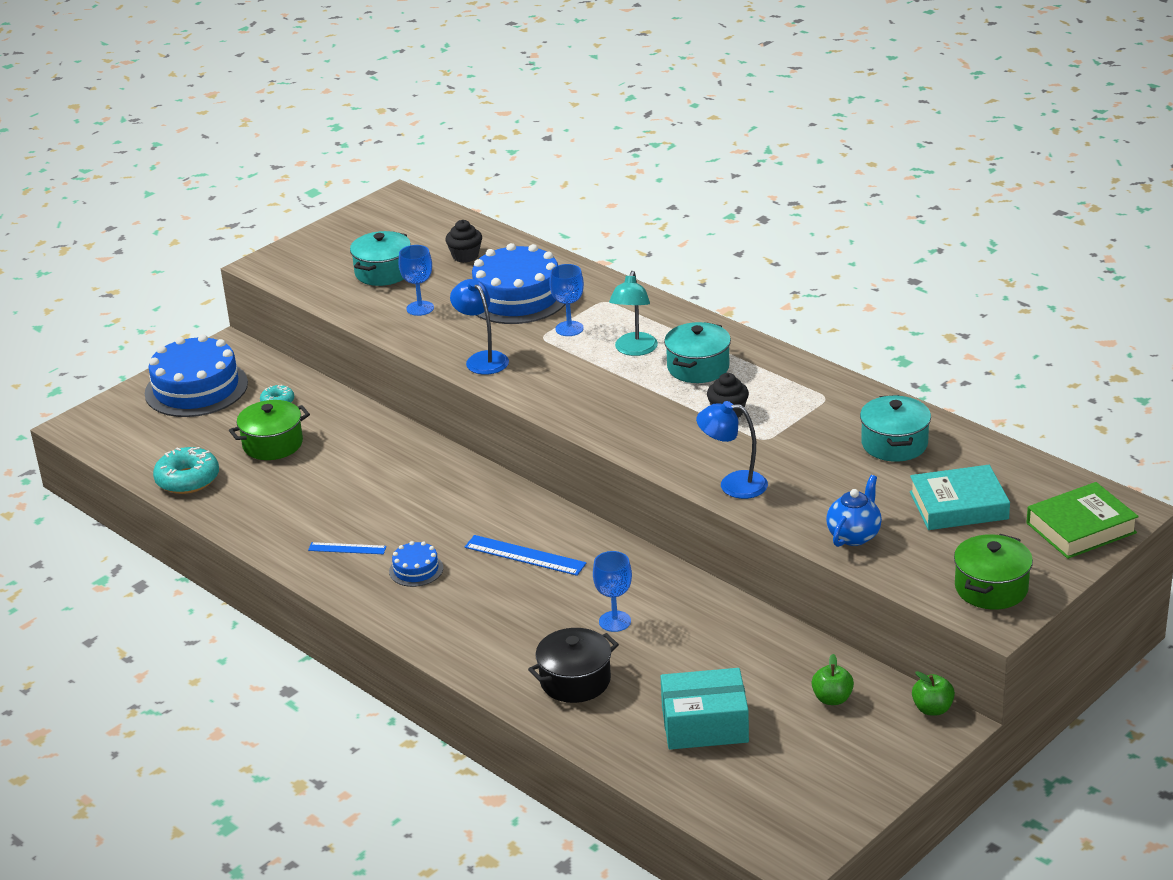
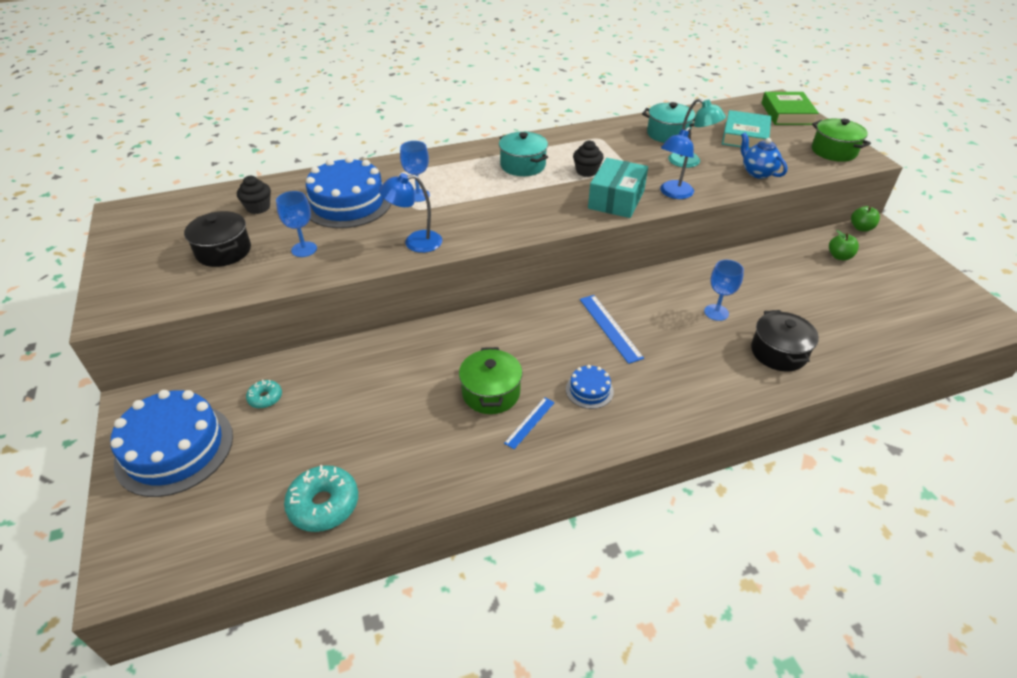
camera: 65 degrees left, 10 degrees up
(273, 444) = (328, 422): green pot -> green pot (491, 393)
(383, 272) = (223, 251): turquoise pot -> black pot
(525, 555) = (610, 328): blue ruler -> blue ruler turned 75 degrees counterclockwise
(634, 350) = (476, 180): turquoise lamp -> turquoise lamp (690, 162)
(704, 724) = (850, 312): turquoise box -> turquoise box (616, 200)

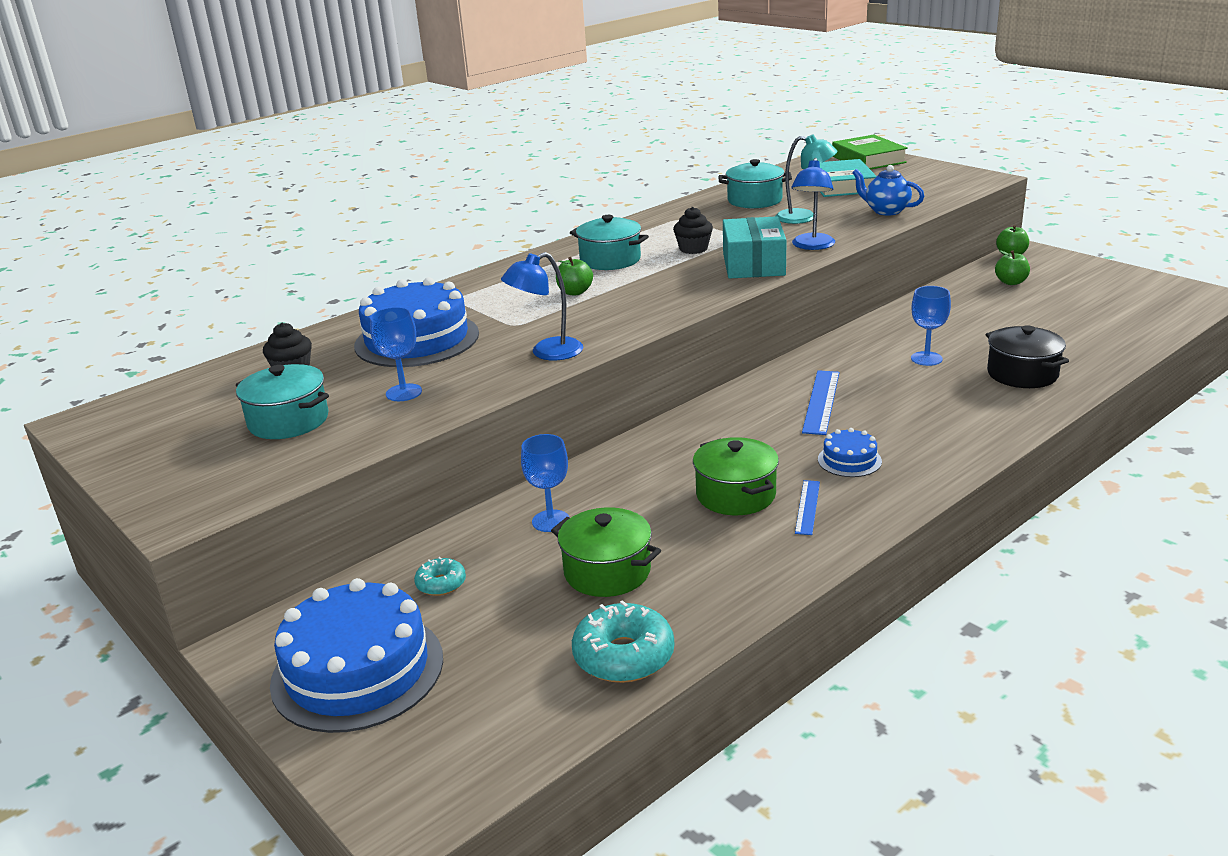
camera: 20 degrees left, 15 degrees down
(223, 251) = (288, 421): black pot -> turquoise pot
(418, 195) = (505, 313): blue goblet -> blue goblet (550, 521)
(476, 190) = (575, 292): none -> green apple
(610, 328) = (821, 401): blue ruler -> blue ruler turned 60 degrees clockwise
(834, 151) = (947, 179): green pot -> green pot (607, 571)

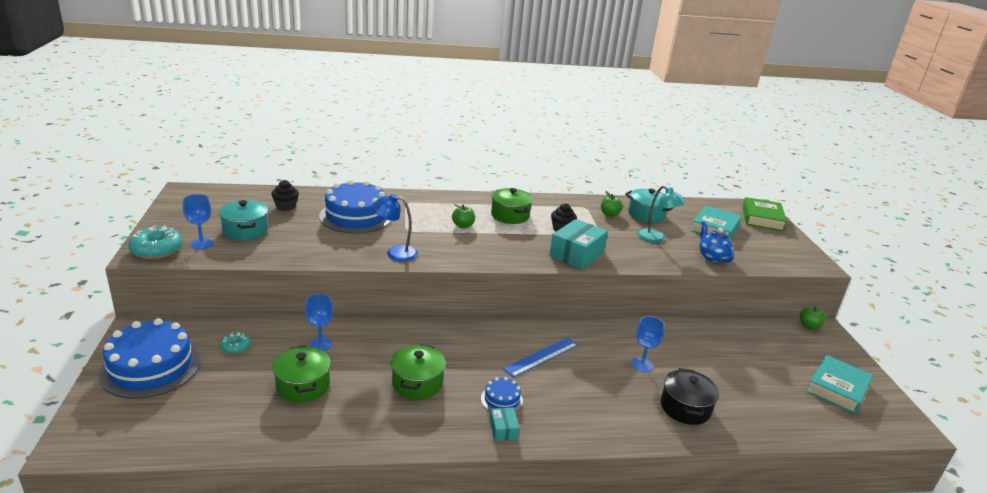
camera: 30 degrees right, 0 degrees up
(404, 393) = (306, 241): blue goblet -> blue goblet (202, 244)
(610, 260) = (510, 215): turquoise pot -> green pot
(624, 656) = (245, 433): turquoise donut -> turquoise donut (157, 250)
(807, 507) = (440, 412): blue ruler -> none
(812, 246) = (628, 259): blue lamp -> none
(897, 485) = (503, 429): none -> turquoise box
(1011, 282) = (777, 344): green apple -> green apple (609, 214)
(1111, 294) = (837, 388): none -> turquoise book

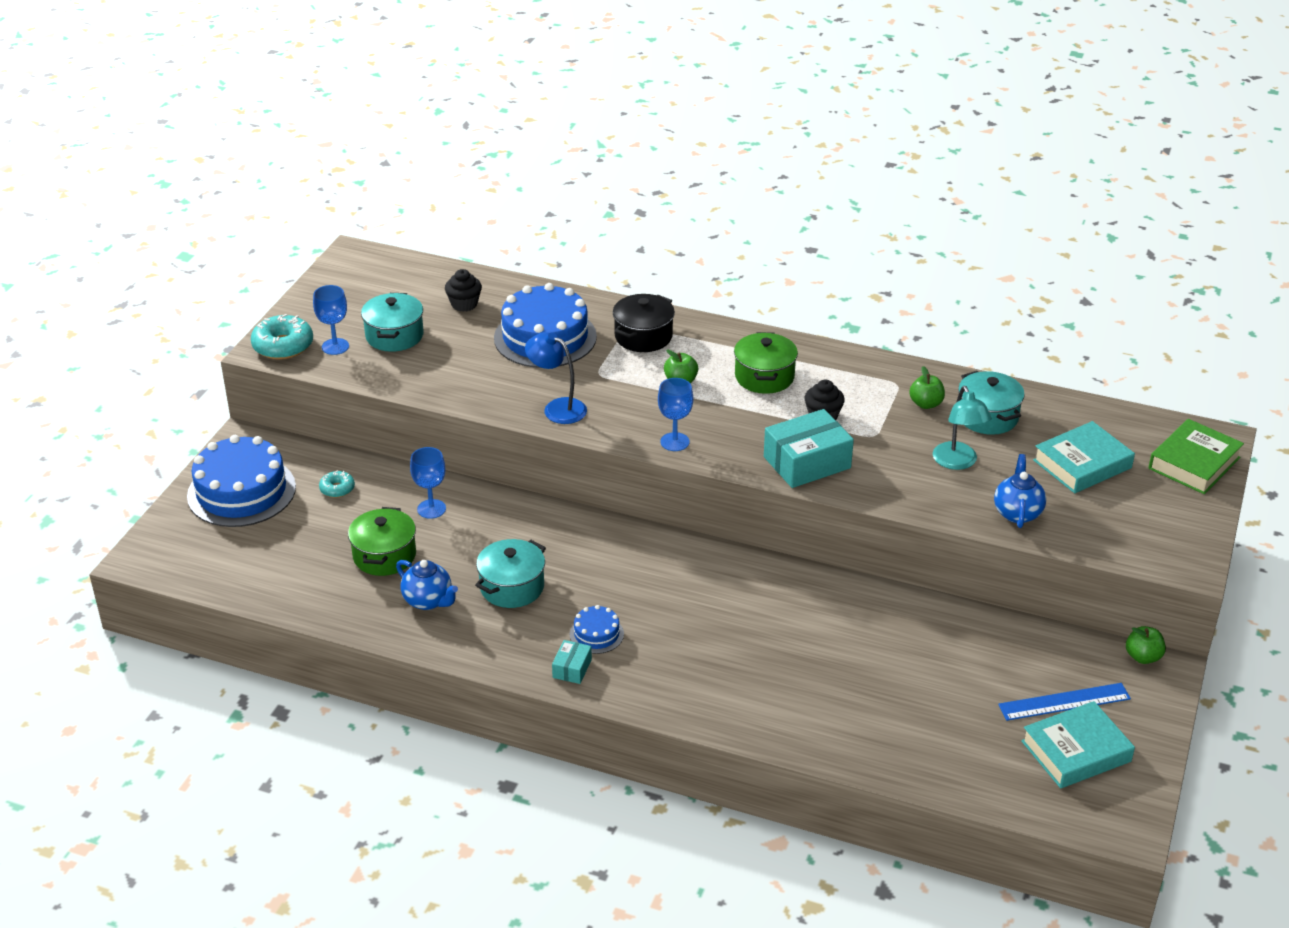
camera: 30 degrees right, 10 degrees up
(359, 410) = (428, 601): none -> blue teapot
(417, 383) = (512, 587): green pot -> turquoise pot
(541, 356) = (689, 595): blue ruler -> blue ruler (1064, 701)
(642, 365) = (817, 641): blue goblet -> blue goblet (674, 442)
(685, 407) = (822, 710): black pot -> black pot (643, 336)

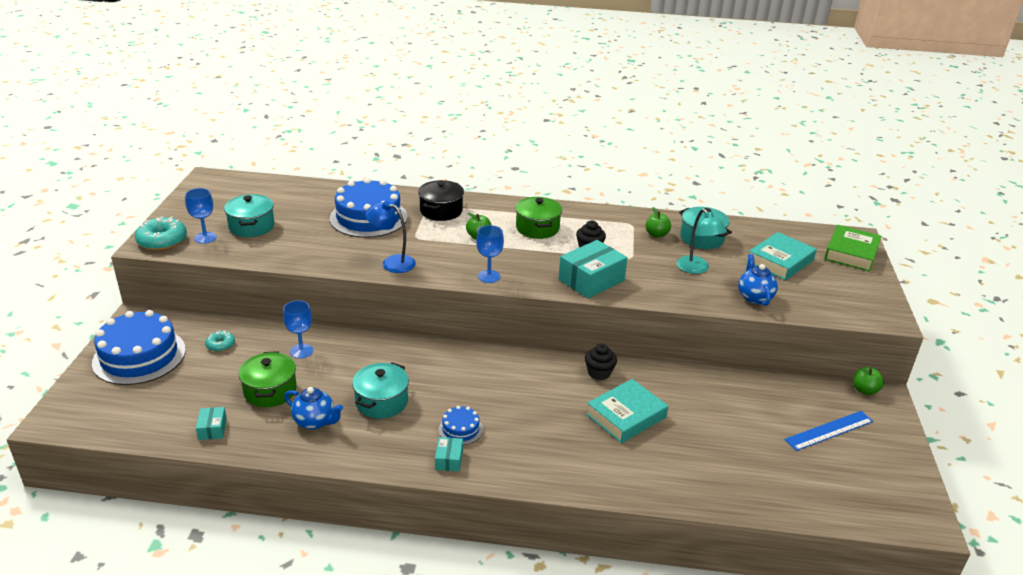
camera: 15 degrees left, 5 degrees down
(311, 593) = (212, 429): none -> turquoise box
(464, 304) = (301, 202): black cupcake -> black cupcake (599, 373)
(1076, 751) = (856, 466): turquoise book -> turquoise book (626, 416)

